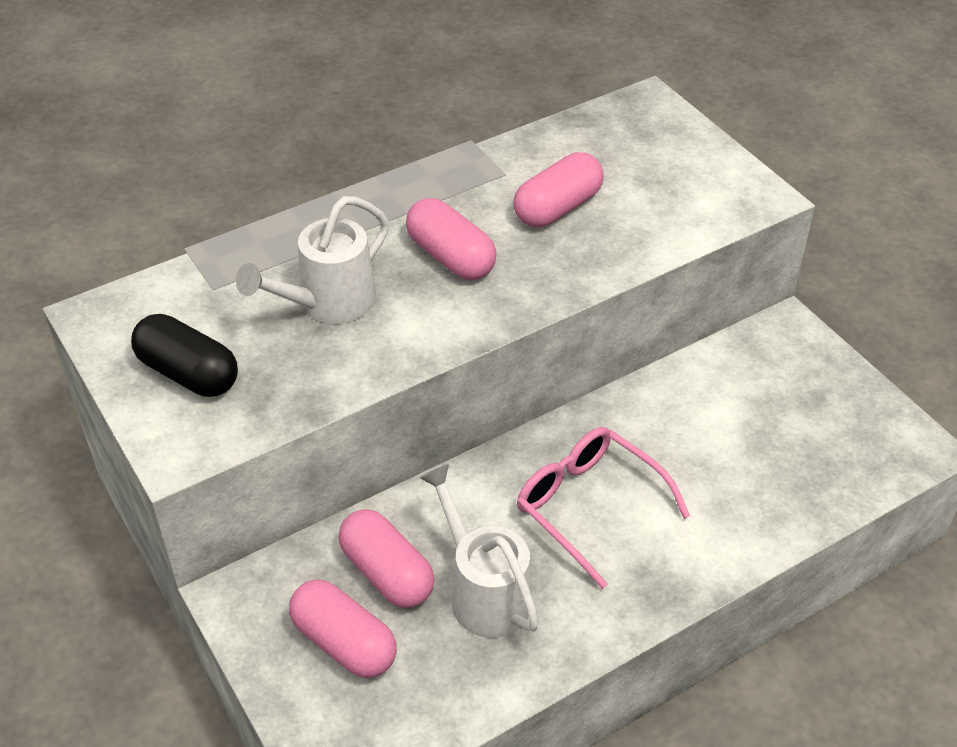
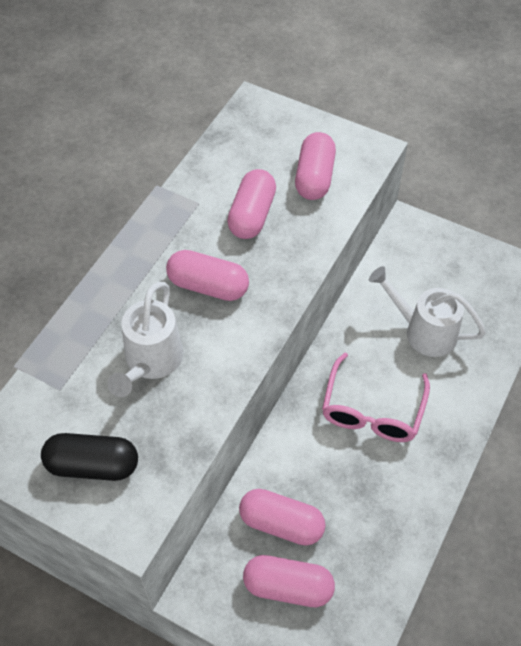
camera: 30 degrees left, 10 degrees up
(484, 592) = (349, 503): white watering can -> white watering can (423, 331)
(589, 506) = (372, 410): pink glasses -> pink glasses turned 90 degrees counterclockwise
(664, 198) = (314, 177): none -> pink capsule

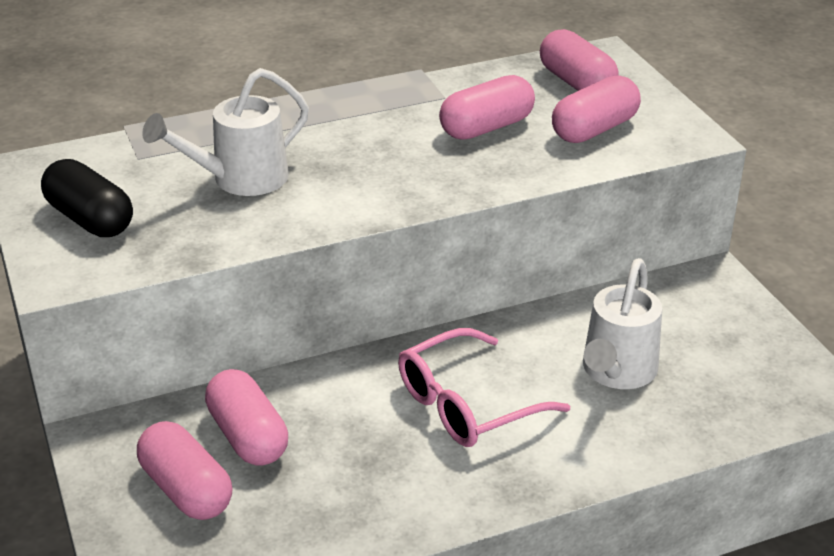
camera: 40 degrees right, 20 degrees down
(208, 286) = (369, 155): pink capsule -> pink capsule (576, 83)
(423, 331) = (616, 372): white watering can -> white watering can turned 135 degrees counterclockwise

